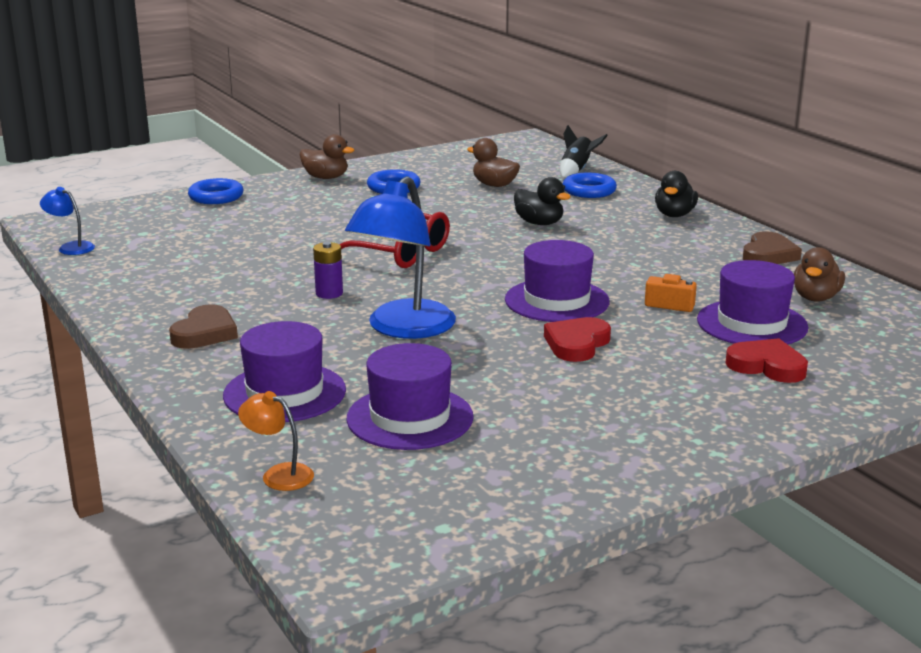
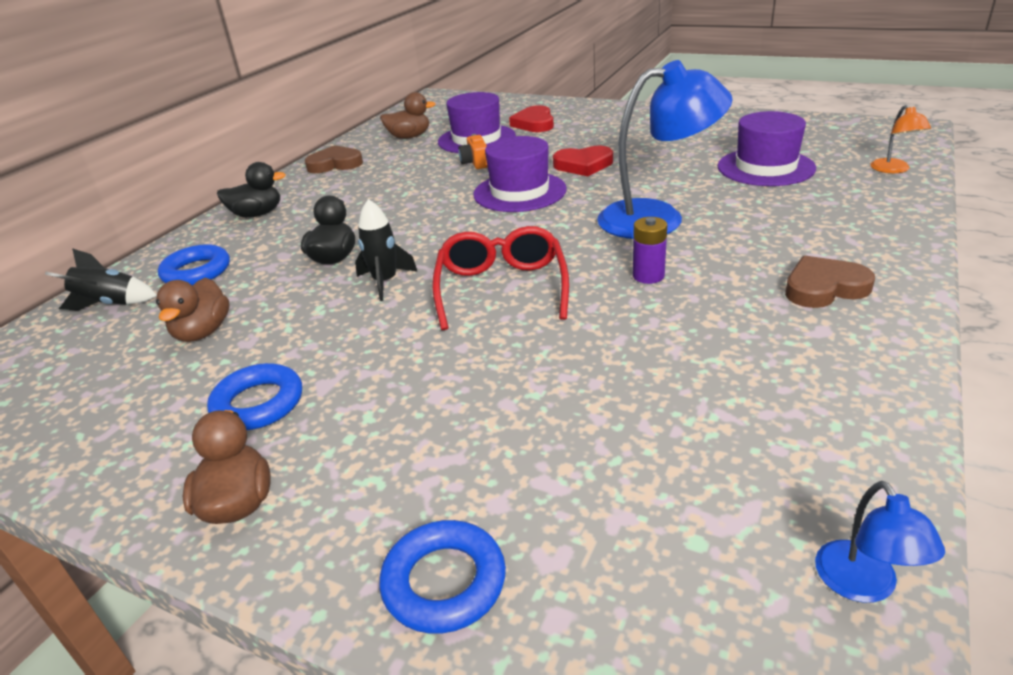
camera: 120 degrees left, 10 degrees up
(284, 393) = (824, 210): purple hat -> none
(473, 229) = (385, 282): none -> black rocket

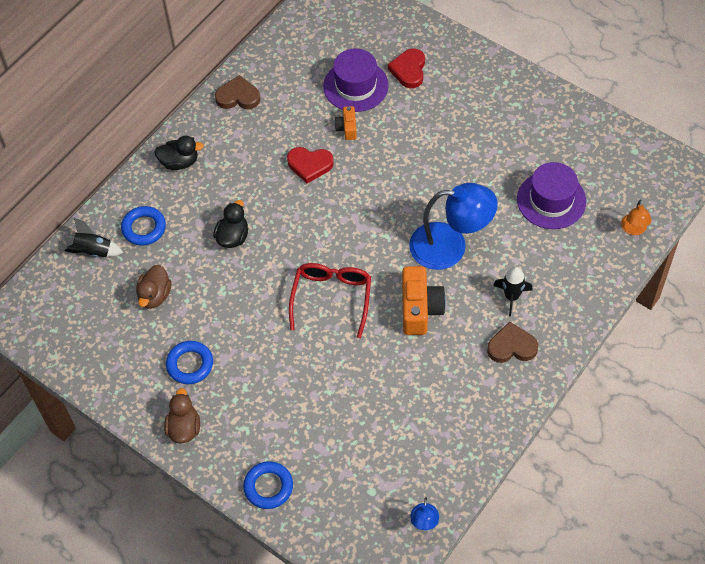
camera: 10 degrees right, 25 degrees up
(385, 282) = (263, 273): black rocket -> black rocket (511, 297)
(409, 137) = (302, 63): brown duck -> none
(519, 192) = (369, 184): purple hat -> none
(583, 165) = (425, 157): red heart -> red heart (310, 165)
(648, 276) = (420, 309): purple battery -> orange camera

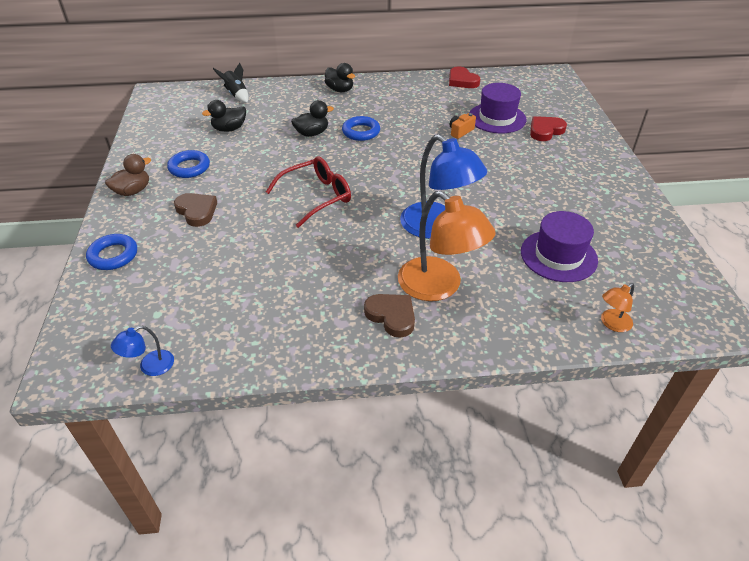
camera: 45 degrees right, 15 degrees down
(144, 228) = (275, 102): blue ring -> blue ring (361, 132)
(155, 295) = (229, 129): brown duck -> black duck
(238, 96) = (417, 85): brown heart -> brown heart (197, 211)
(310, 165) = (409, 133): red heart -> red heart (462, 81)
(420, 309) = (361, 243): orange camera -> none
(511, 297) = (439, 287): black rocket -> orange lamp

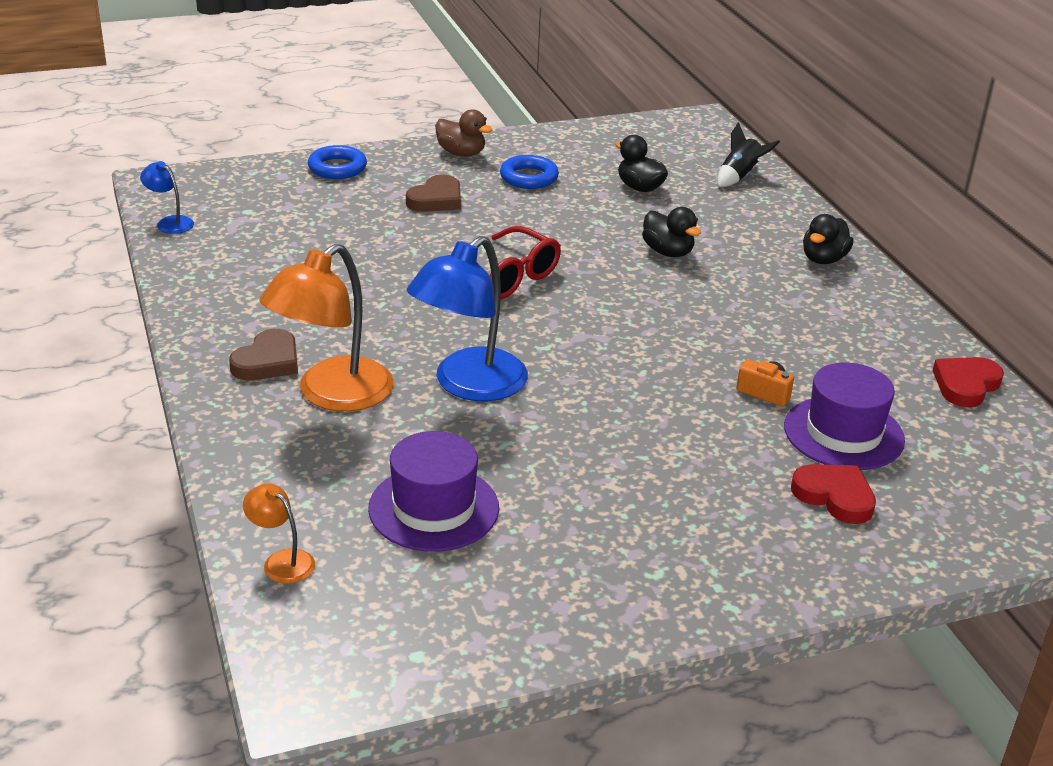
camera: 75 degrees right, 10 degrees down
(361, 132) = (699, 293): blue ring -> none

